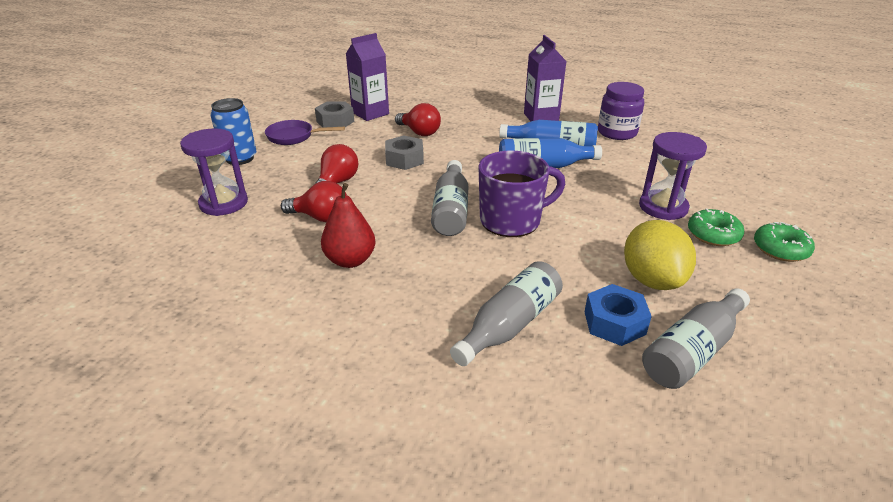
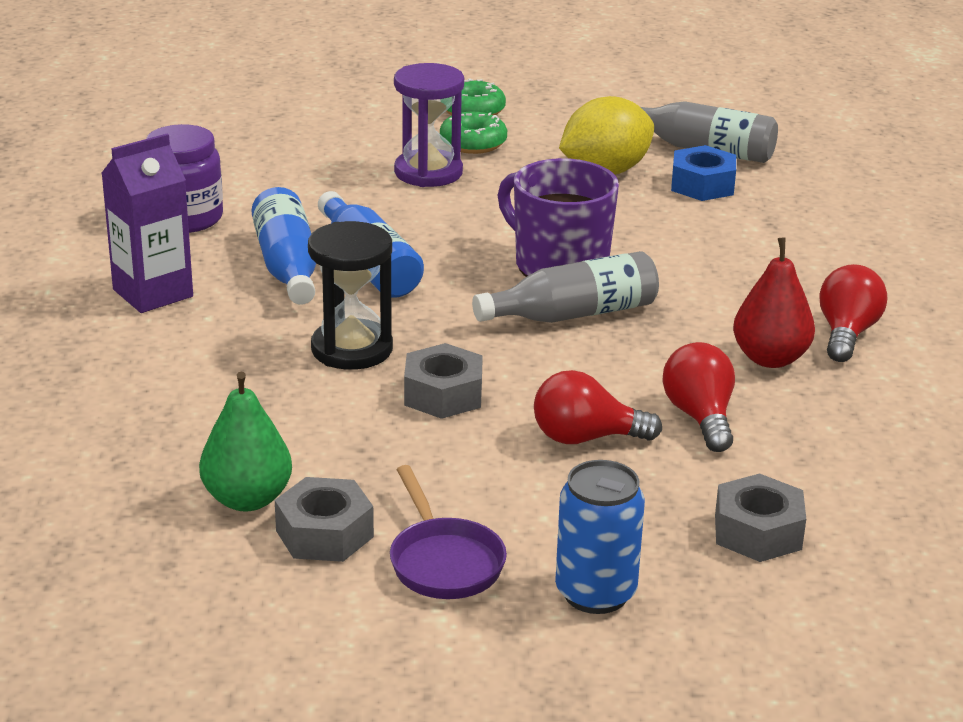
camera: 115 degrees left, 5 degrees down
(224, 203) = (758, 532): purple hourglass -> grey nut
(370, 113) = (247, 499): purple carton -> green pear
(419, 132) = (312, 408): red light bulb -> red light bulb (846, 333)
(460, 148) = (352, 349): none -> black hourglass
(510, 325) = (768, 235): grey bottle -> none

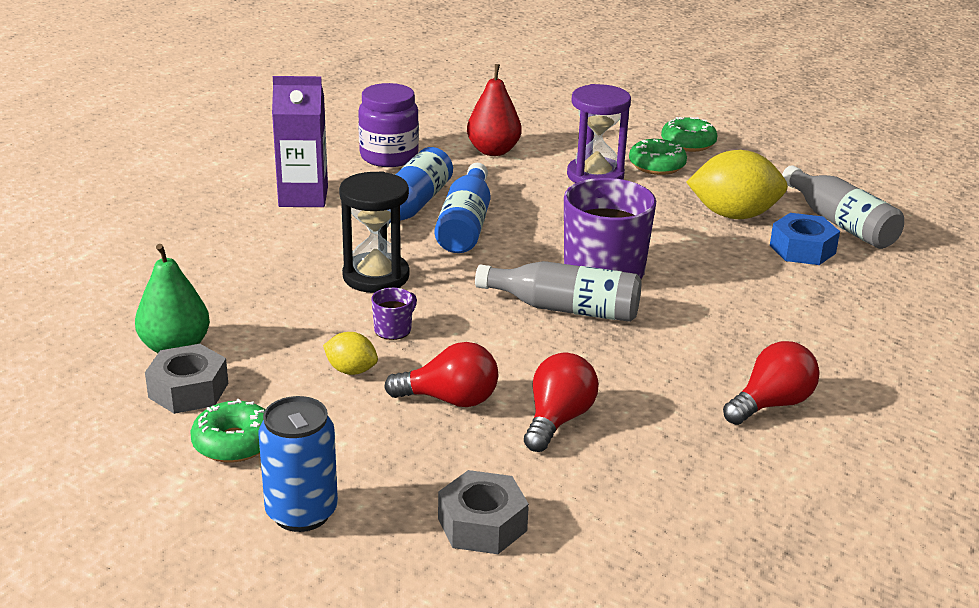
camera: 35 degrees right, 0 degrees up
(443, 394) = (393, 329): grey nut -> purple mug
(444, 562) = (234, 443): purple pan -> green donut
(458, 449) = (351, 370): none -> yellow lemon
(586, 438) = (450, 400): red light bulb -> red light bulb turned 150 degrees clockwise
(770, 358) = (677, 398): red pear -> red pear (493, 151)

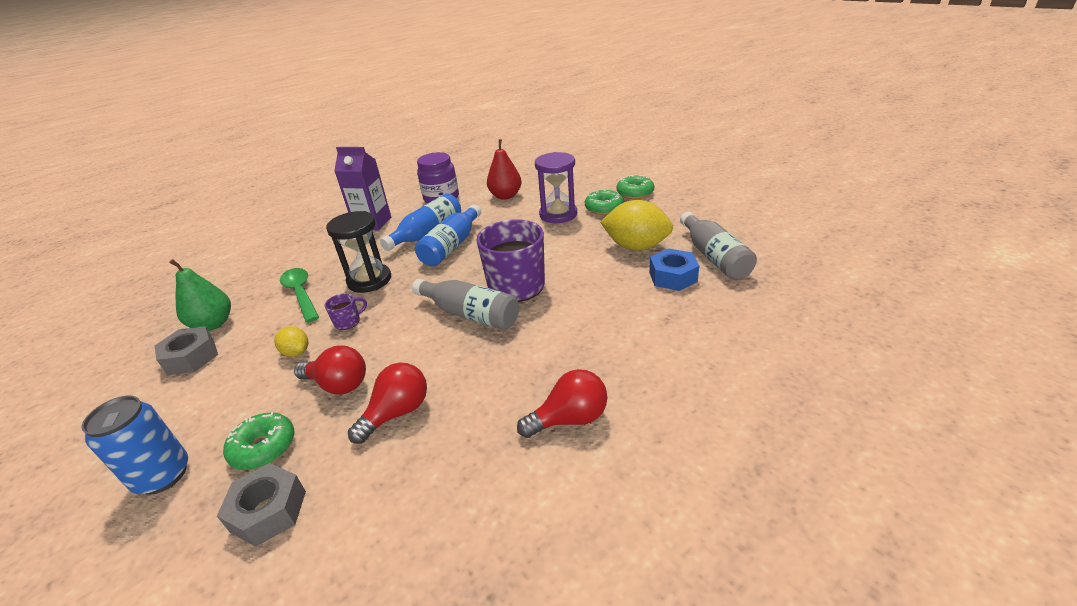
camera: 20 degrees right, 5 degrees up
(234, 443) = (178, 404): green donut -> green donut (264, 447)
(281, 300) = (301, 294): none -> green spoon

